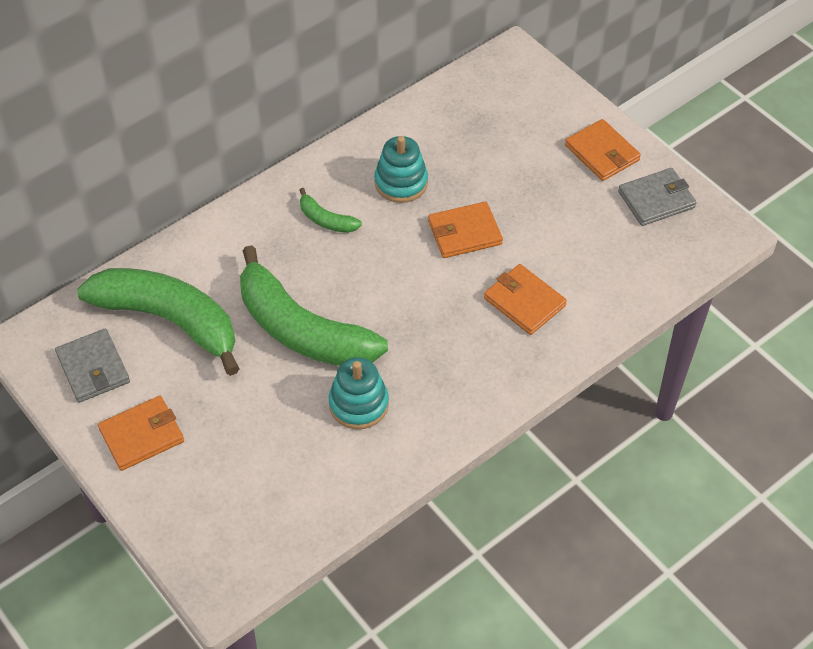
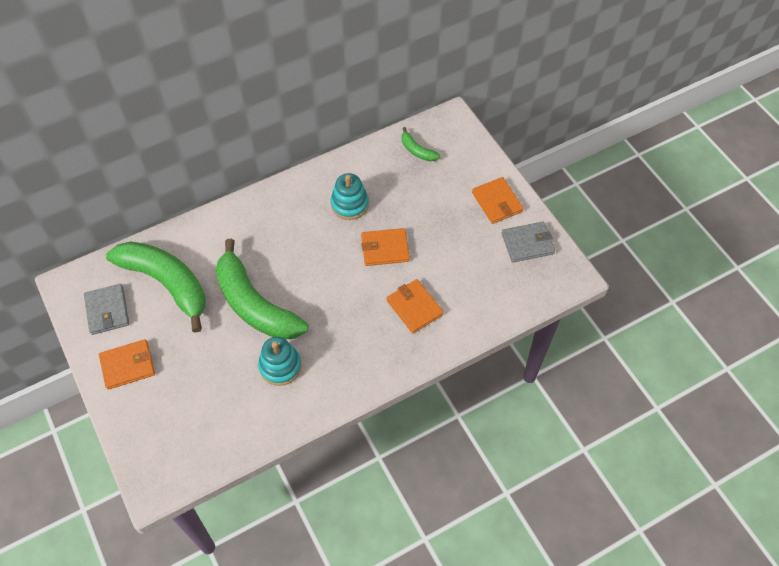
camera: 10 degrees right, 5 degrees up
(326, 220) = (291, 225): green banana -> green banana (417, 151)

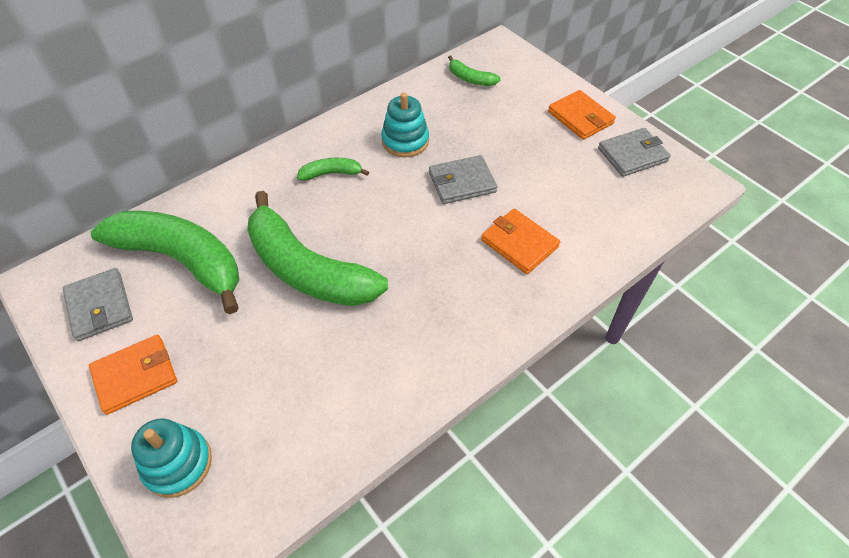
camera: 10 degrees left, 5 degrees down
(280, 366) = (358, 343): turquoise stacking toy -> turquoise stacking toy (178, 464)
(286, 226) = (331, 173): none -> green banana
(385, 249) = (462, 182): orange wallet -> grey wallet

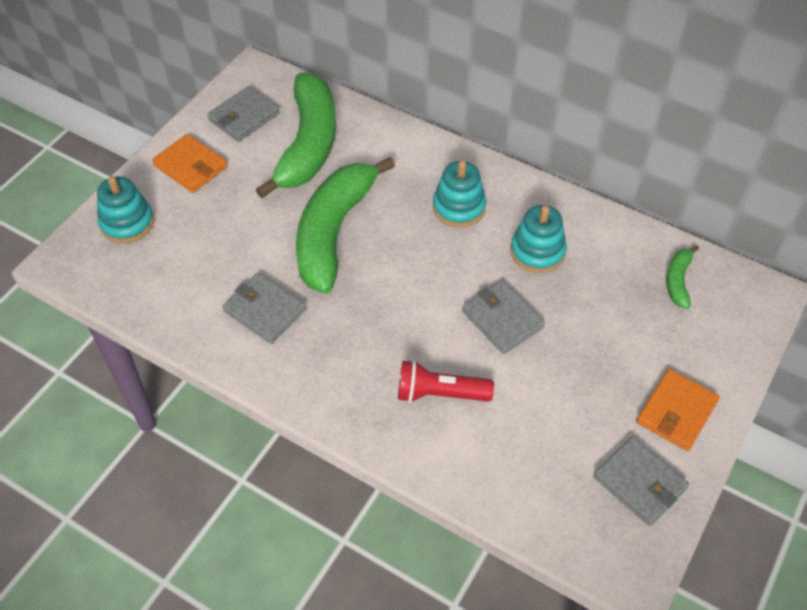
camera: 70 degrees right, 0 degrees up
(331, 173) = (459, 207): green banana -> turquoise stacking toy
(373, 351) = (264, 310): none -> grey wallet
(519, 243) = (440, 393): orange wallet -> red flashlight

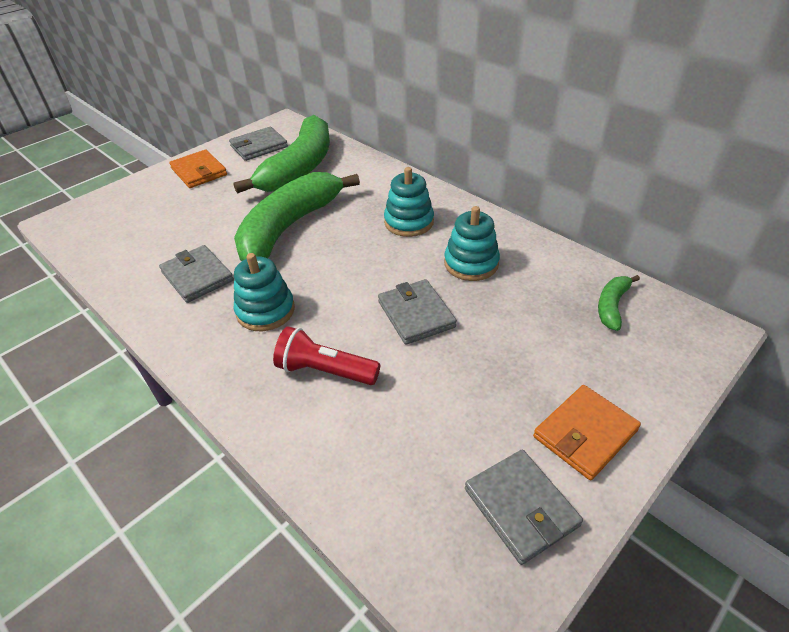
camera: 15 degrees right, 10 degrees down
(127, 223) = (126, 202): turquoise stacking toy -> turquoise stacking toy (265, 311)

